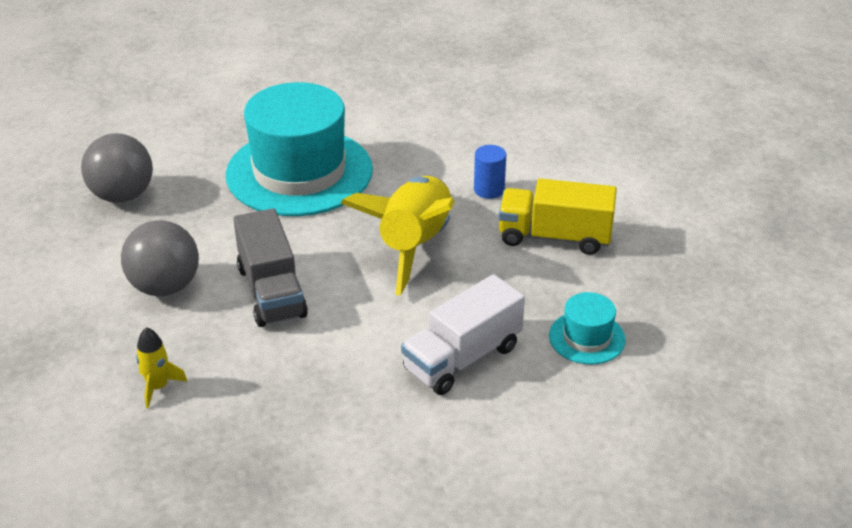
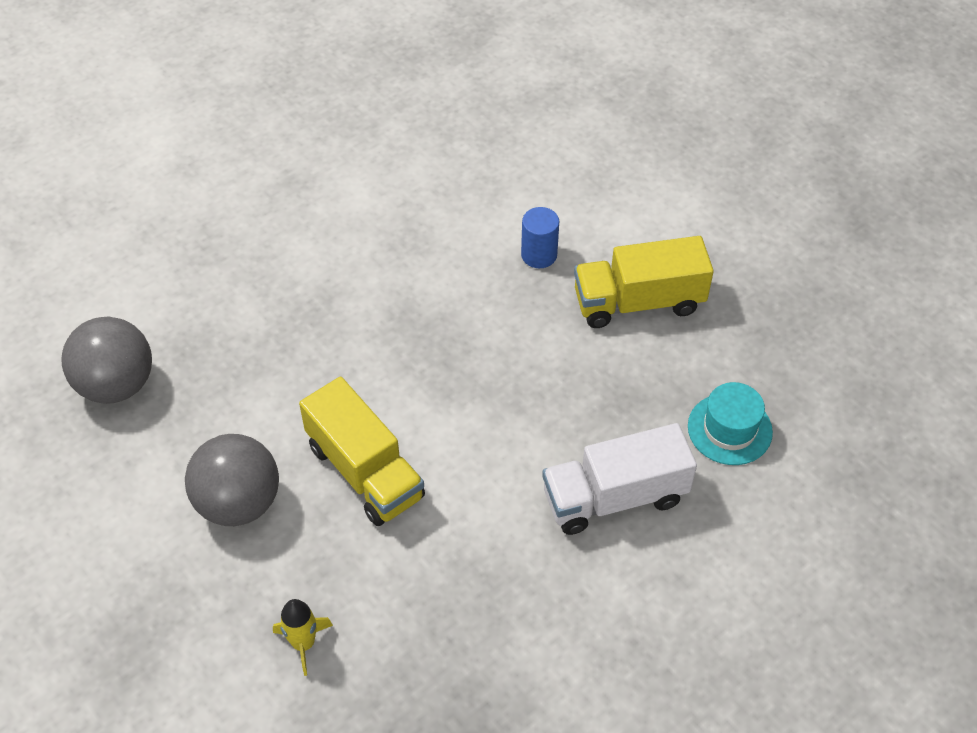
camera: 20 degrees left, 15 degrees up
(271, 291) = (365, 471): grey truck -> yellow truck
(299, 172) = (312, 289): turquoise hat -> none
(414, 246) = (493, 359): yellow rocket -> none
(462, 358) = (614, 497): white truck -> white truck turned 45 degrees clockwise

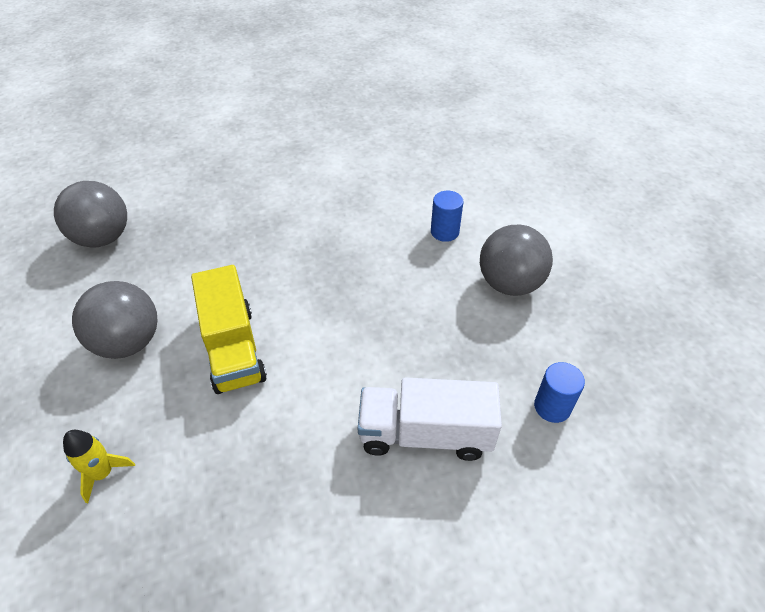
camera: 20 degrees right, 5 degrees down
(638, 302) = (509, 284): yellow truck -> grey ball
(729, 429) = (552, 407): turquoise hat -> blue cylinder

